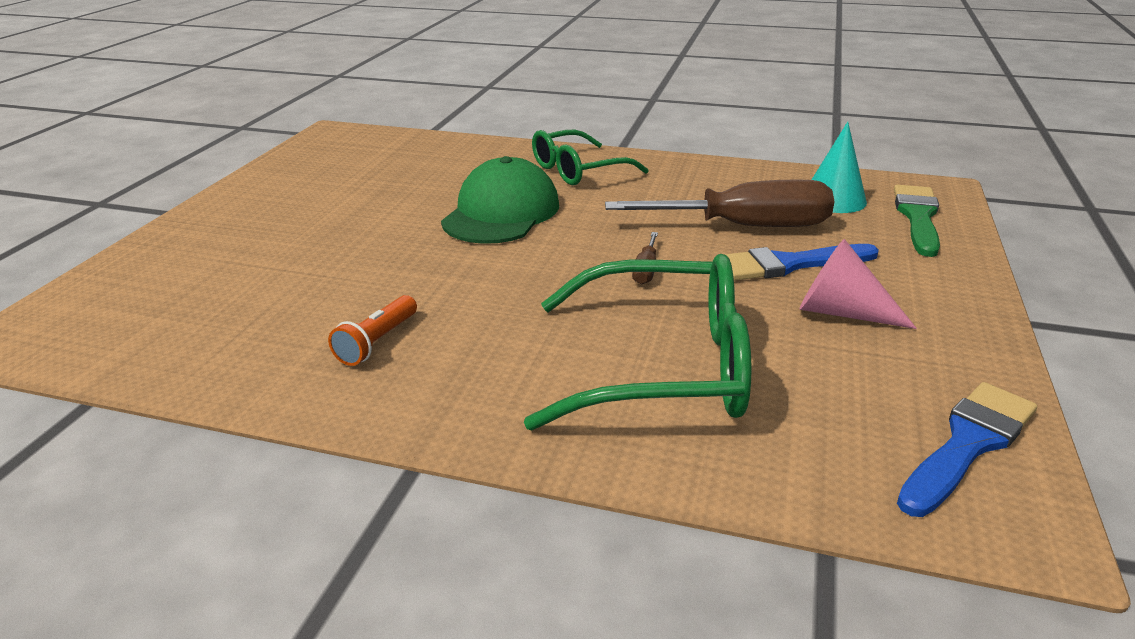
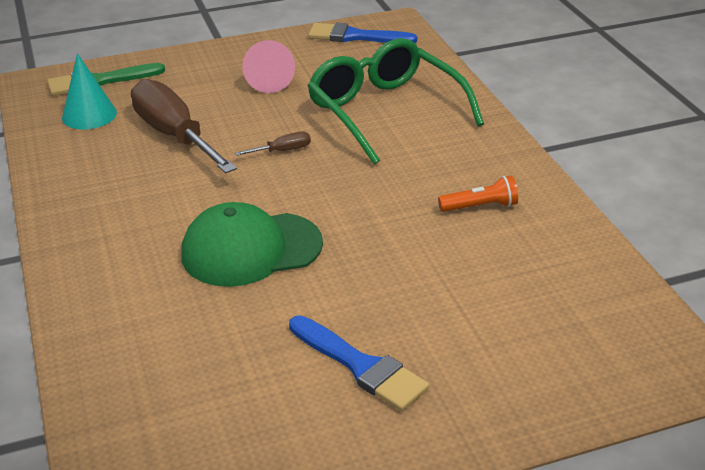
camera: 125 degrees left, 5 degrees up
(578, 170) = (115, 250): green glasses -> none
(789, 264) = (222, 107): blue brush -> blue brush (361, 366)

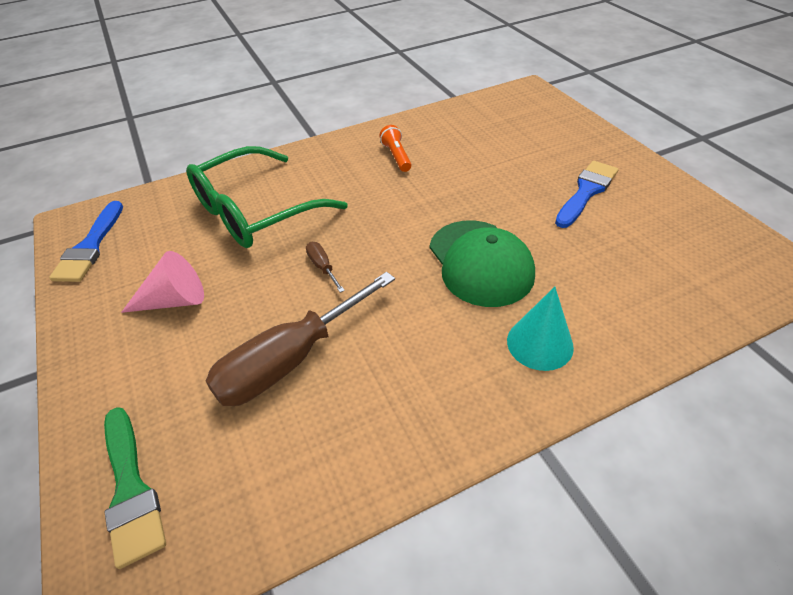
camera: 95 degrees left, 10 degrees up
(89, 115) = (231, 471): turquoise cone -> turquoise cone (540, 343)

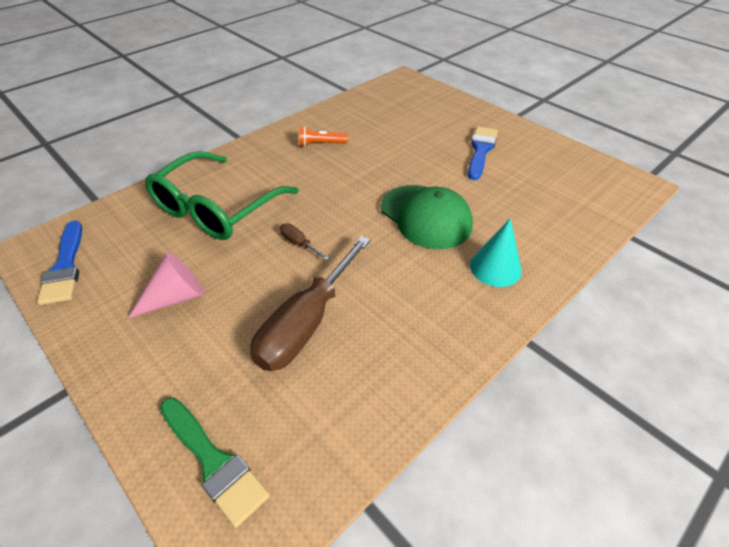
camera: 20 degrees left, 0 degrees up
(396, 156) = (321, 144): orange flashlight -> orange flashlight turned 60 degrees counterclockwise

